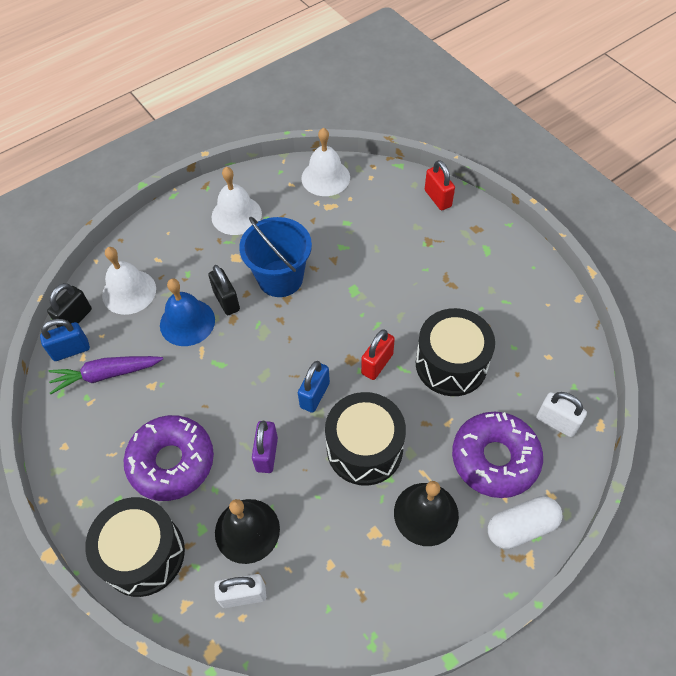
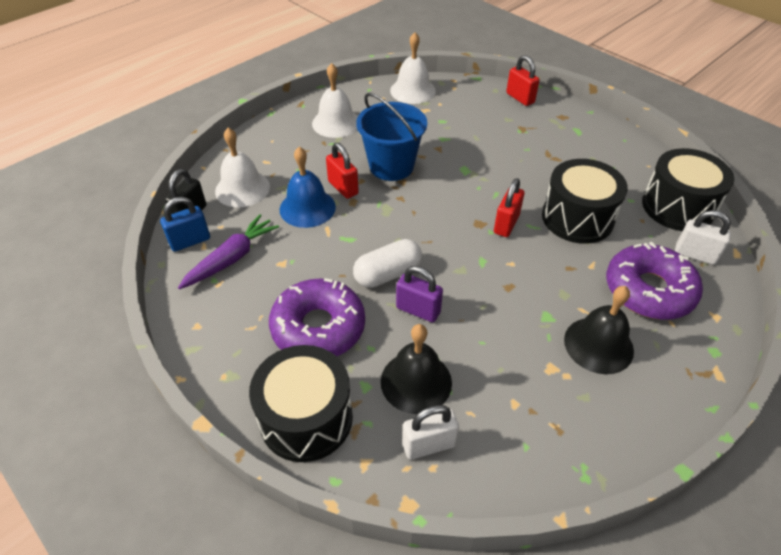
camera: 10 degrees left, 10 degrees down
(106, 375) = (232, 258): purple carrot -> purple carrot turned 150 degrees clockwise
(226, 301) = (343, 188): black padlock -> red padlock
(267, 454) = (418, 310): purple padlock -> purple padlock turned 60 degrees counterclockwise
(314, 395) = (452, 255): blue padlock -> none
(364, 448) = (517, 295): black drum -> black drum (677, 207)
(521, 527) = (698, 346): white capsule -> white capsule (388, 274)

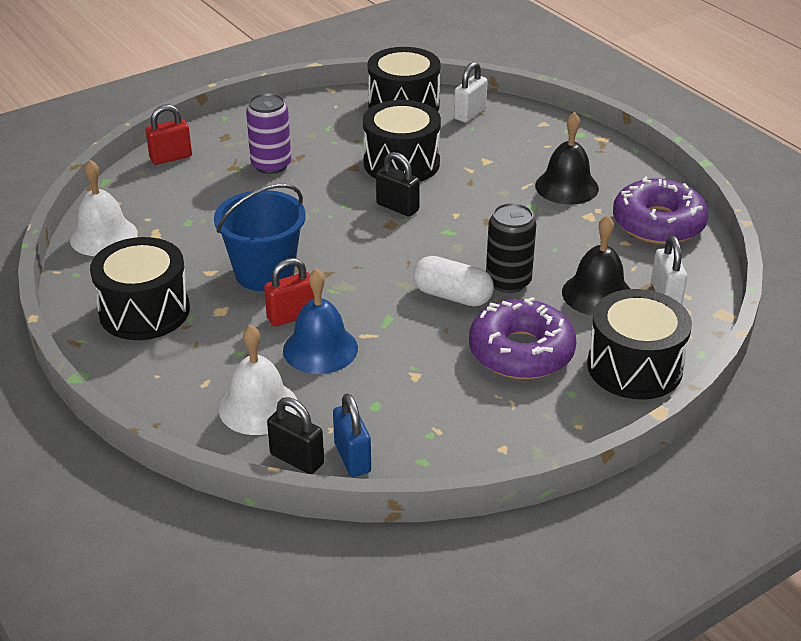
camera: 80 degrees left, 10 degrees down
(232, 258) = (396, 418): purple carrot -> none
(336, 123) = (144, 311): white bell -> black drum
(388, 274) = (452, 296): white capsule -> white capsule turned 45 degrees counterclockwise
(418, 310) = (508, 282): purple padlock -> black can
(506, 224) = (397, 207): red padlock -> black padlock
(535, 146) = (271, 165): none -> purple can
(648, 290) = (508, 147): purple donut -> purple donut (658, 223)

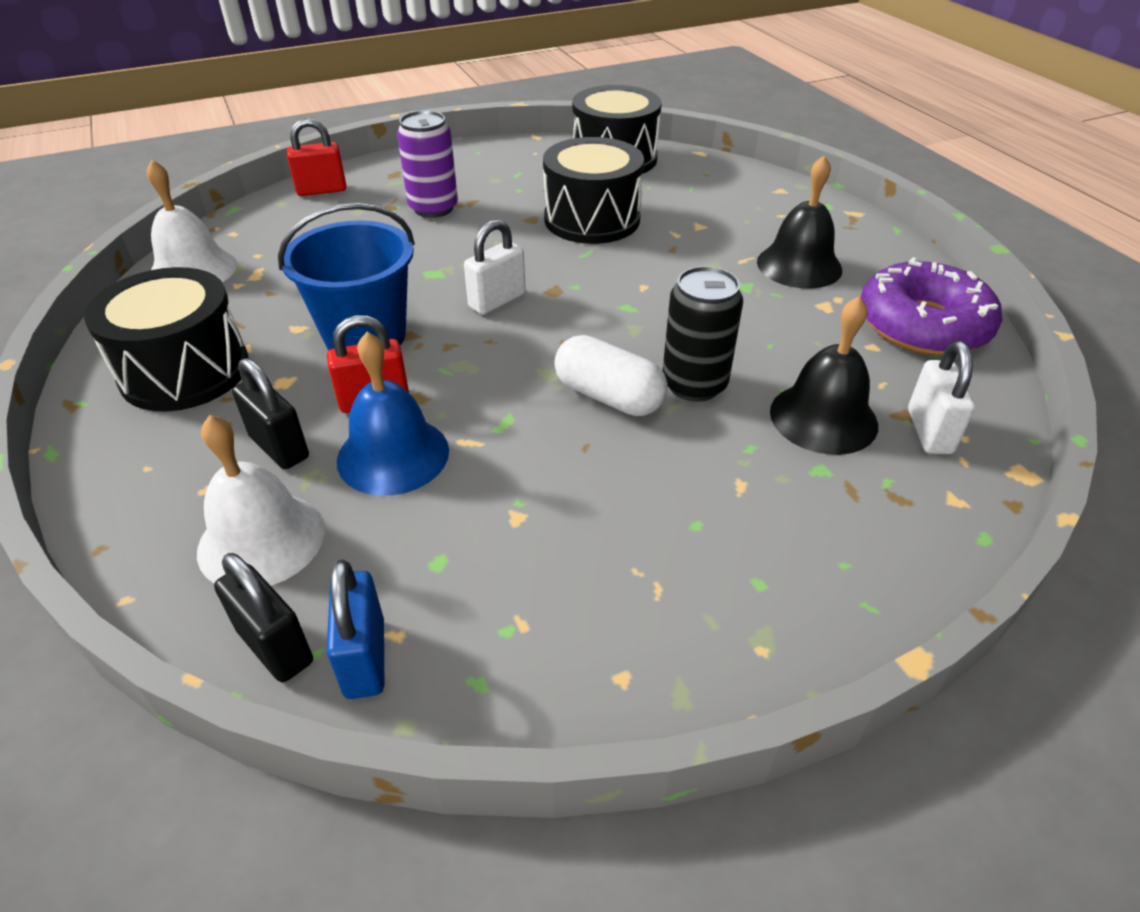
camera: 10 degrees right, 5 degrees up
(397, 207) = (570, 270): black padlock -> black padlock (279, 447)
(470, 114) = (691, 173): white padlock -> white padlock (497, 301)
(521, 352) = (690, 498): purple donut -> none
(634, 367) = (871, 548): black drum -> none

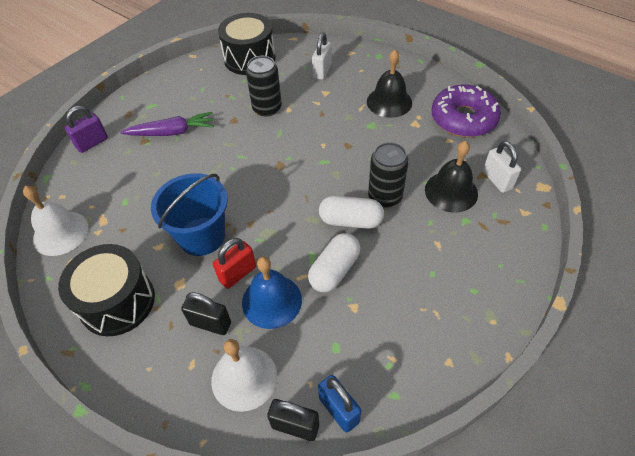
camera: 25 degrees left, 10 degrees up
(322, 190) = (92, 143): red padlock -> purple padlock
(433, 208) = (172, 132): purple can -> purple carrot
(497, 301) = (255, 184): white padlock -> white padlock (322, 71)
(526, 453) = (334, 270): none -> white capsule
(592, 219) = (267, 108): black drum -> black can

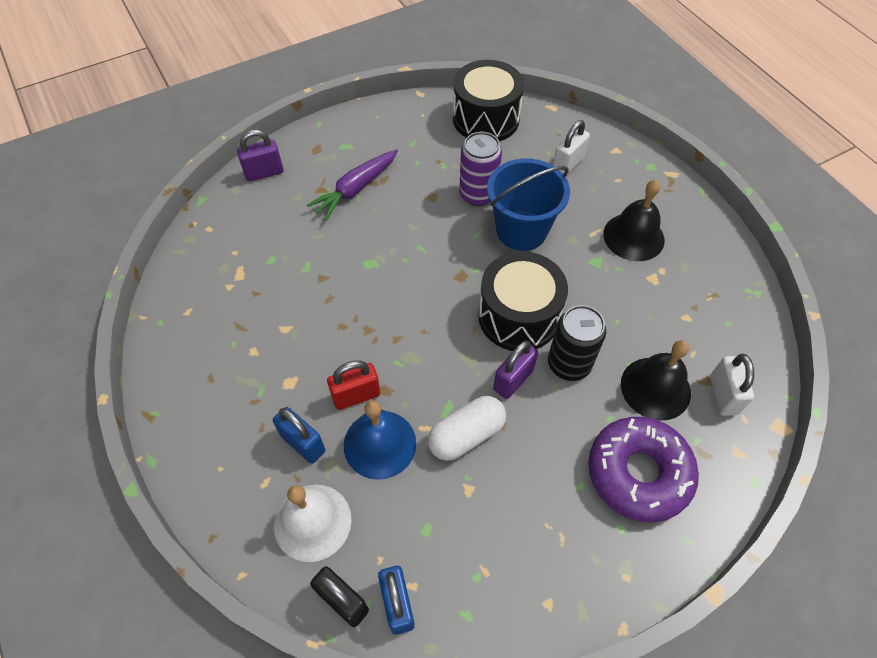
camera: 20 degrees right, 5 degrees up
(60, 233) = (191, 273): white bell -> none
(117, 302) = (218, 378): black drum -> black drum (518, 316)
(172, 132) = (356, 189): purple carrot -> purple carrot turned 120 degrees clockwise
(202, 236) = (336, 334): blue bucket -> blue bucket (521, 230)
(210, 323) = (303, 443): black padlock -> blue padlock
(267, 108) = (478, 194): black can -> purple can
(350, 221) = (513, 380): white capsule -> purple padlock
(463, 119) = (720, 294): purple donut -> purple donut (638, 473)

